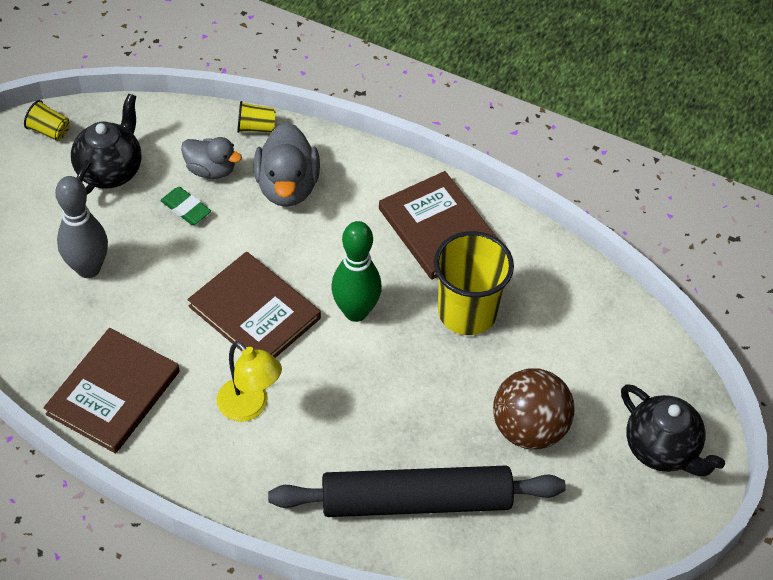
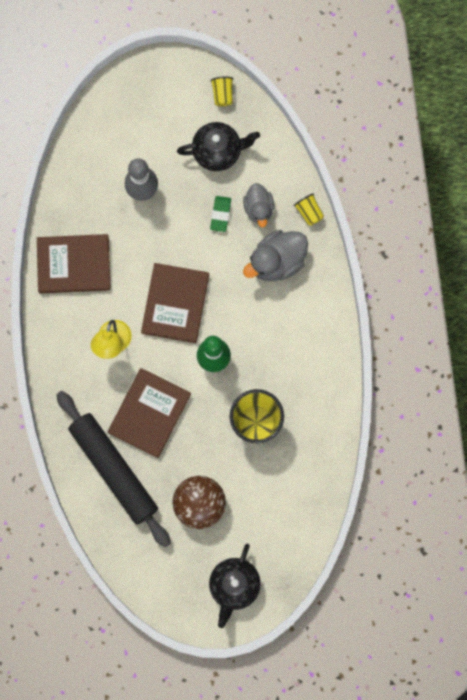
camera: 60 degrees right, 25 degrees up
(437, 228) = (305, 369): brown book -> brown book (149, 413)

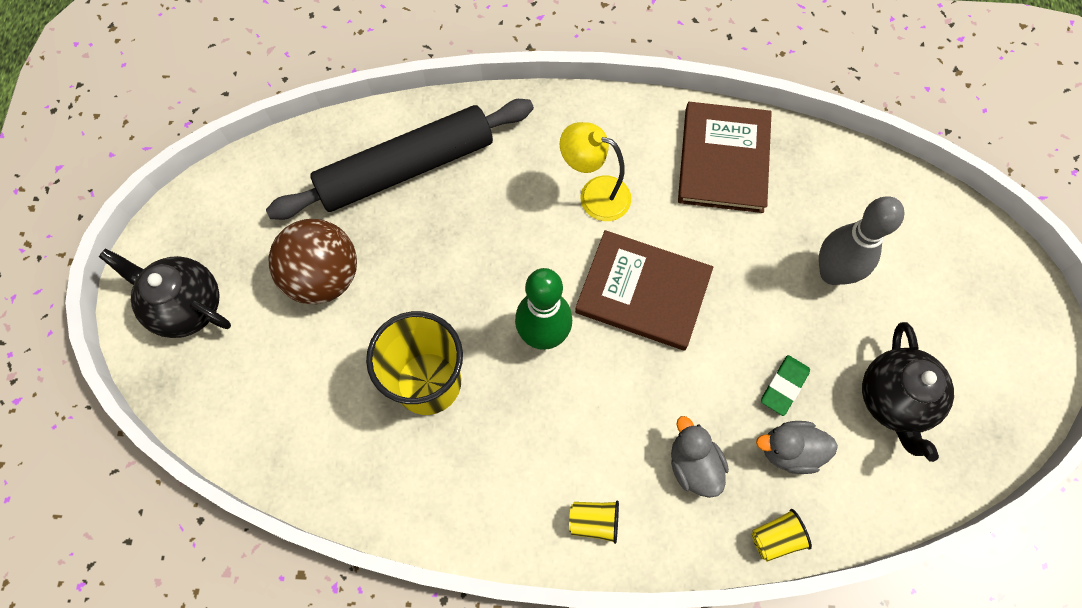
camera: 100 degrees right, 10 degrees down
(149, 413) = (478, 228): brown book -> none
(220, 214) = (784, 386): green eraser -> green eraser turned 75 degrees counterclockwise
(222, 94) = (997, 425): yellow cup -> yellow cup (594, 521)
(277, 261) = (693, 465): grey duck -> grey duck, size x0.64

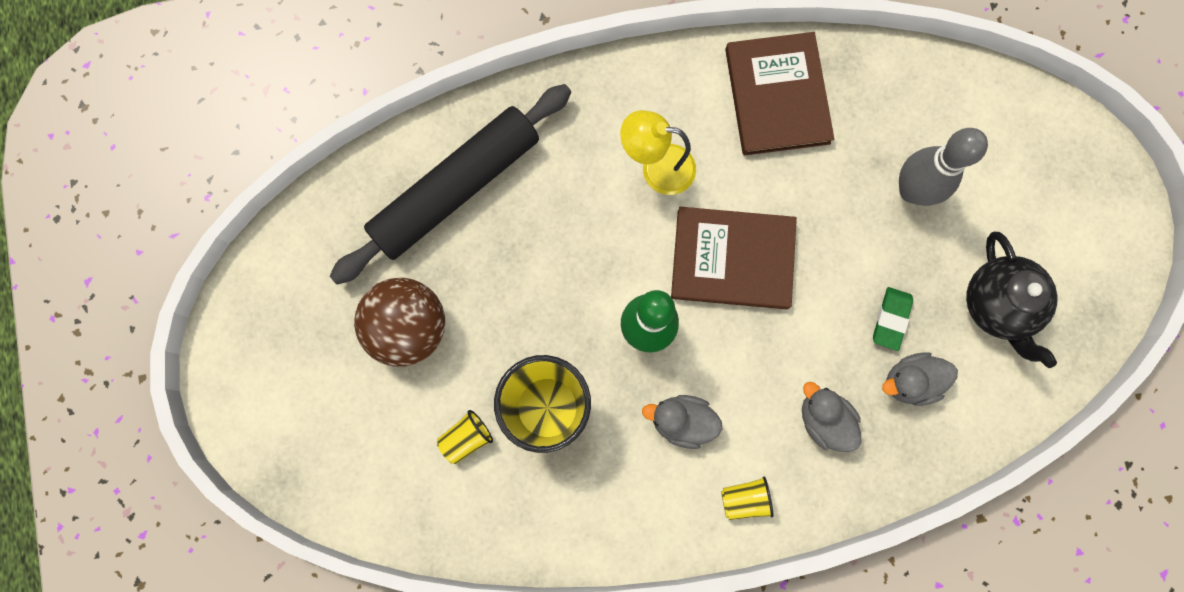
camera: 15 degrees left, 10 degrees up
(186, 306) = (279, 395): black teapot -> none
(553, 429) = (682, 421): none -> grey duck
(776, 538) = (916, 468): yellow cup -> yellow cup (466, 438)

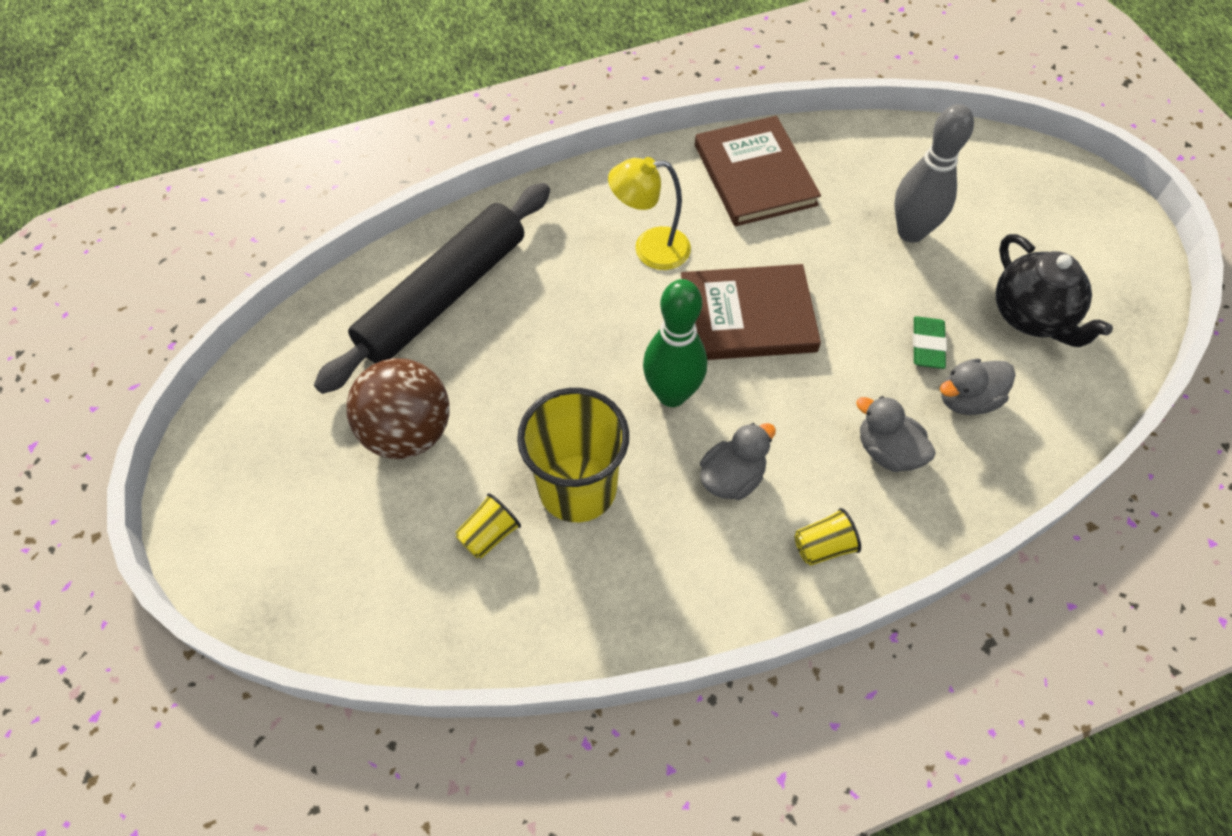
camera: 10 degrees left, 20 degrees down
(682, 421) = (732, 477): grey duck -> grey duck turned 135 degrees clockwise

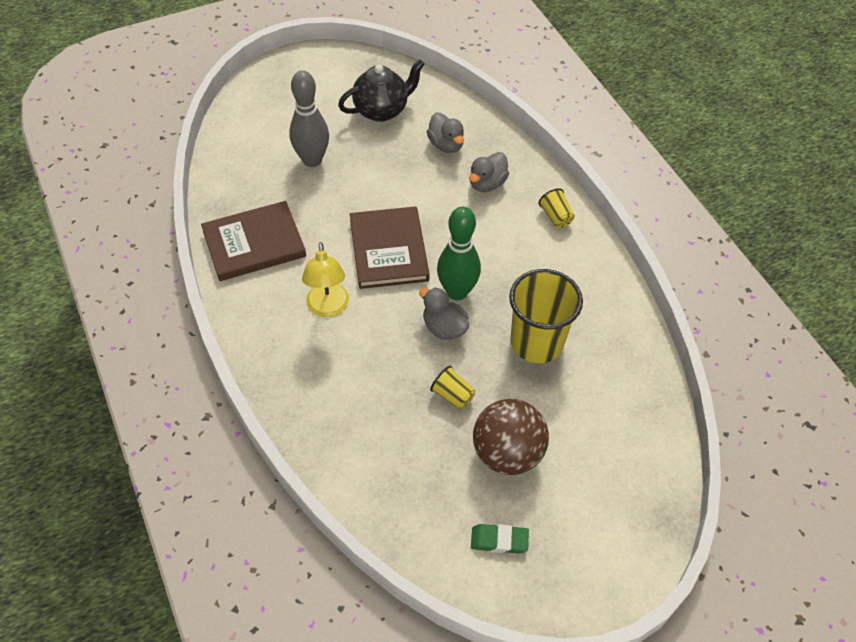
camera: 95 degrees left, 5 degrees down
(443, 296) = (378, 446): black rolling pin -> none
(489, 535) = (579, 391): yellow cup -> yellow cup (452, 395)
(732, 477) = (516, 259): grey duck -> grey duck (444, 328)
(927, 345) = (407, 159): green eraser -> green eraser (499, 540)

